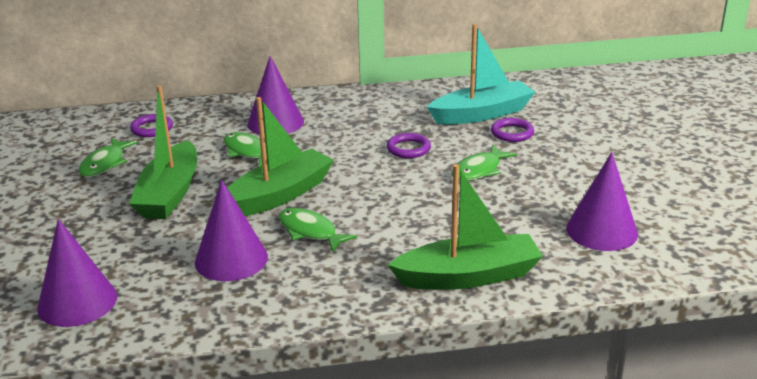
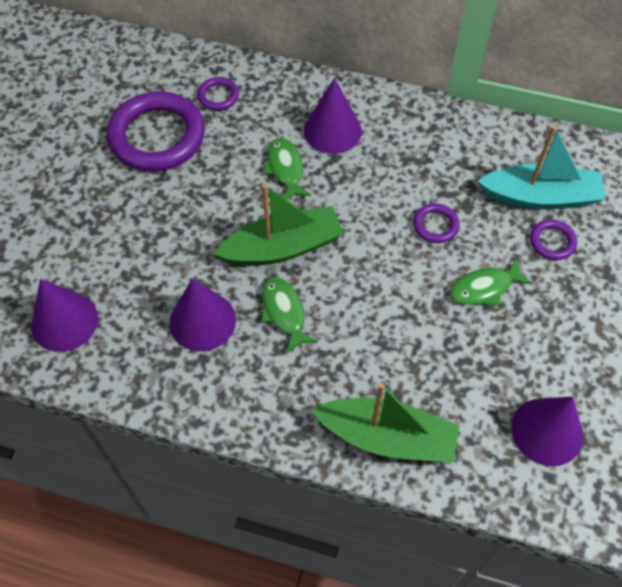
camera: 25 degrees right, 30 degrees up
(105, 164) = (157, 136): green fish -> purple ring
(170, 194) = (192, 205): green boat -> none

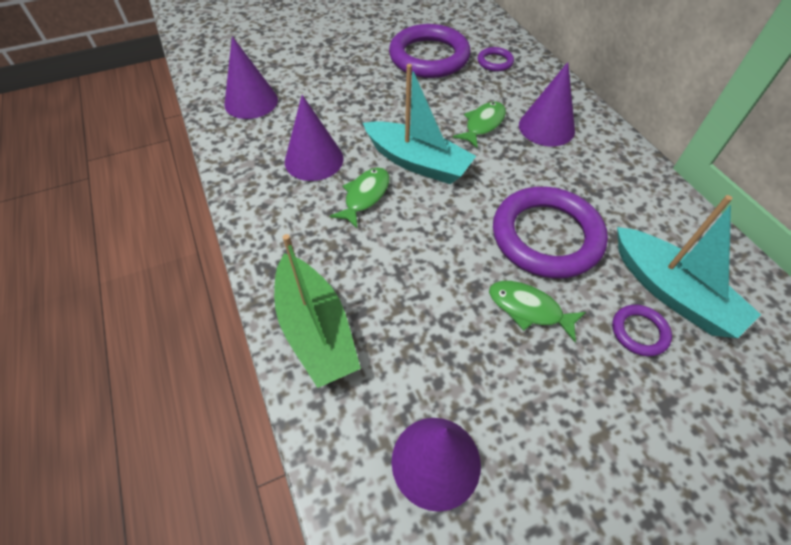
camera: 50 degrees right, 5 degrees down
(283, 247) = (417, 162): green boat -> turquoise boat
(435, 225) = (546, 236): purple ring -> purple ring, size x2.25

